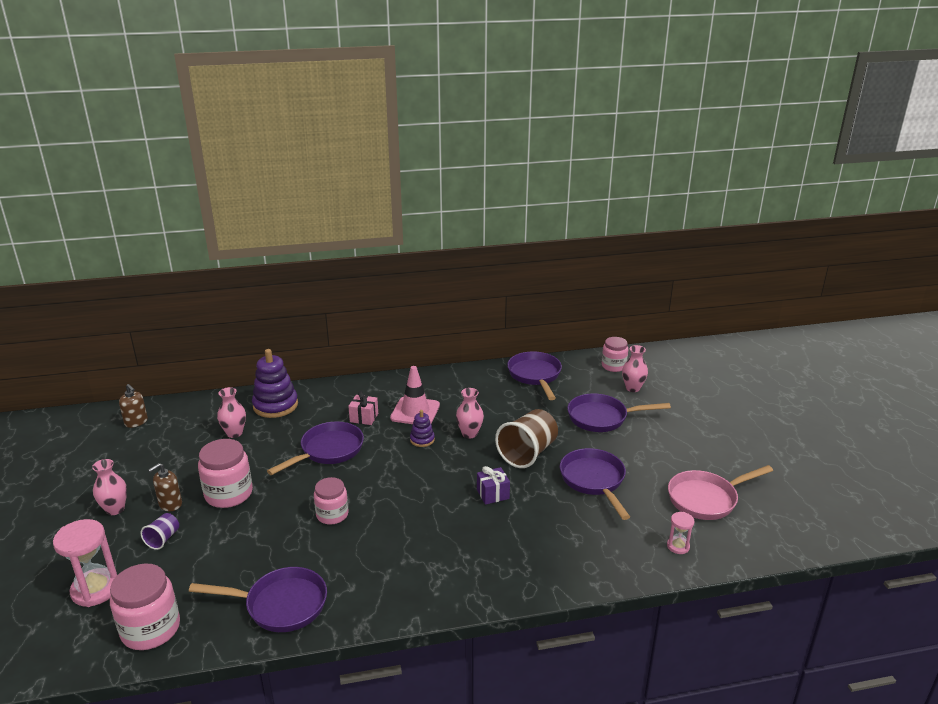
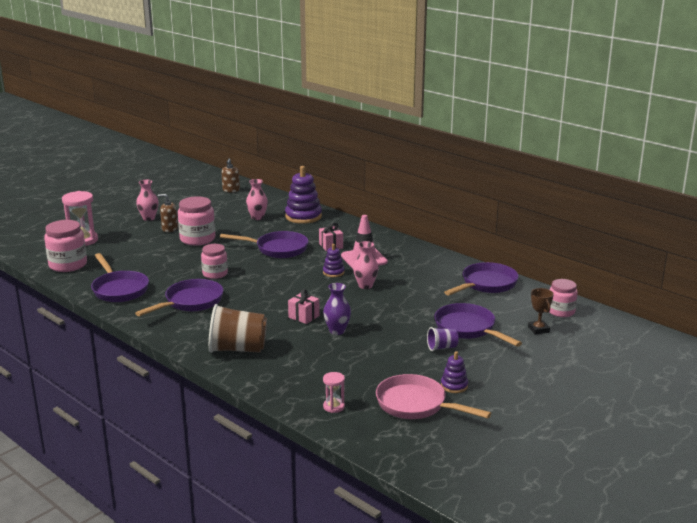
camera: 55 degrees right, 5 degrees down
(163, 539) = (138, 239): purple cup -> purple cup (442, 347)
(493, 494) = (304, 316): purple gift -> pink gift
(527, 453) = (372, 314): brown cup -> brown cup (238, 349)
(540, 486) = (337, 331): none -> purple vase
(594, 481) = (373, 349): purple pan -> purple pan (190, 302)
(633, 388) = (538, 329): pink vase -> brown trophy
(689, 466) = (454, 386): none -> purple stacking toy

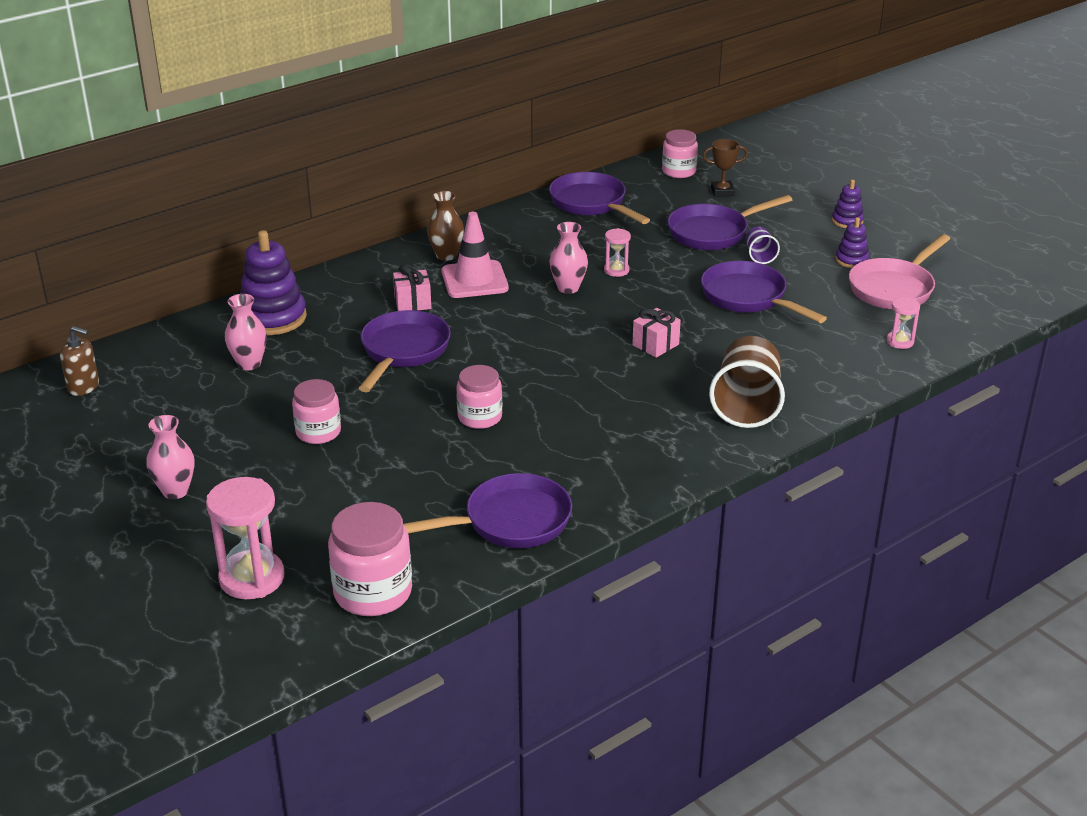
camera: 80 degrees left, 10 degrees up
(169, 229) = (249, 464): brown soap dispenser -> none
(190, 302) = (583, 444): purple pan -> purple pan (748, 298)
(197, 239) = (318, 432): pink jar -> pink jar, size x0.66
(333, 272) = (514, 309): purple stacking toy -> purple stacking toy (847, 221)
(337, 331) = (703, 322): purple vase -> none
(390, 249) = (446, 255): none -> brown vase
(395, 299) = (616, 270): none -> pink hourglass

